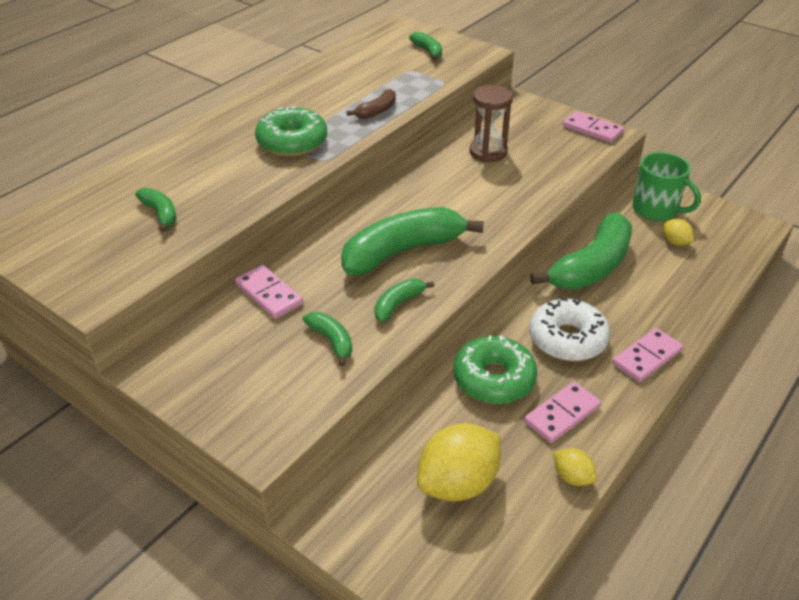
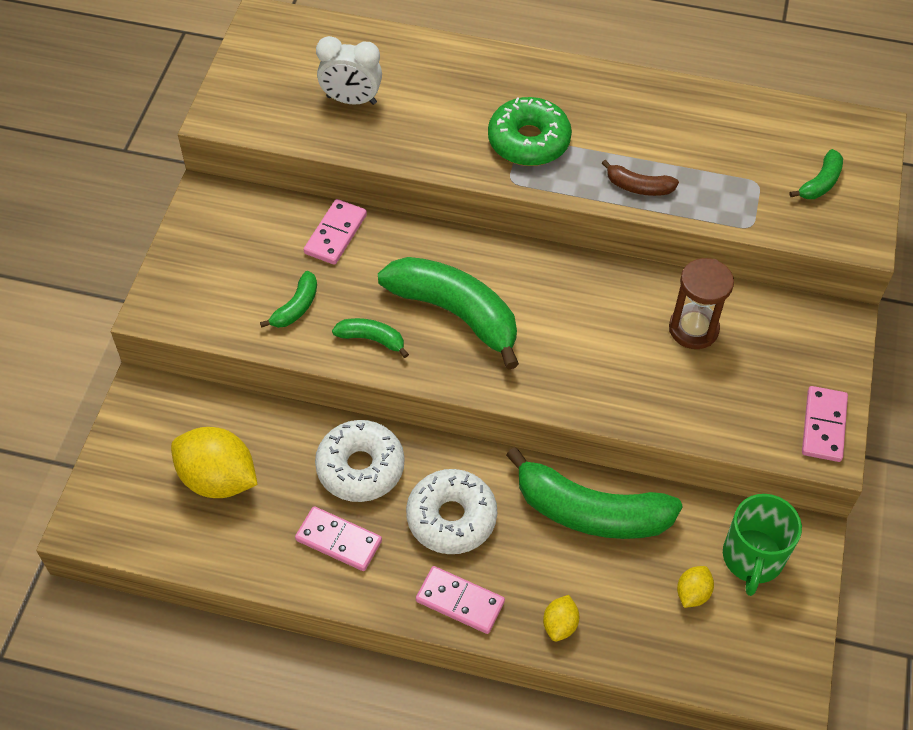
camera: 65 degrees right, 15 degrees up
(160, 214) = (351, 100): green banana -> white clock
(494, 379) = (360, 467): green donut -> white donut
(572, 477) = (262, 569): yellow lemon -> yellow lemon (560, 625)

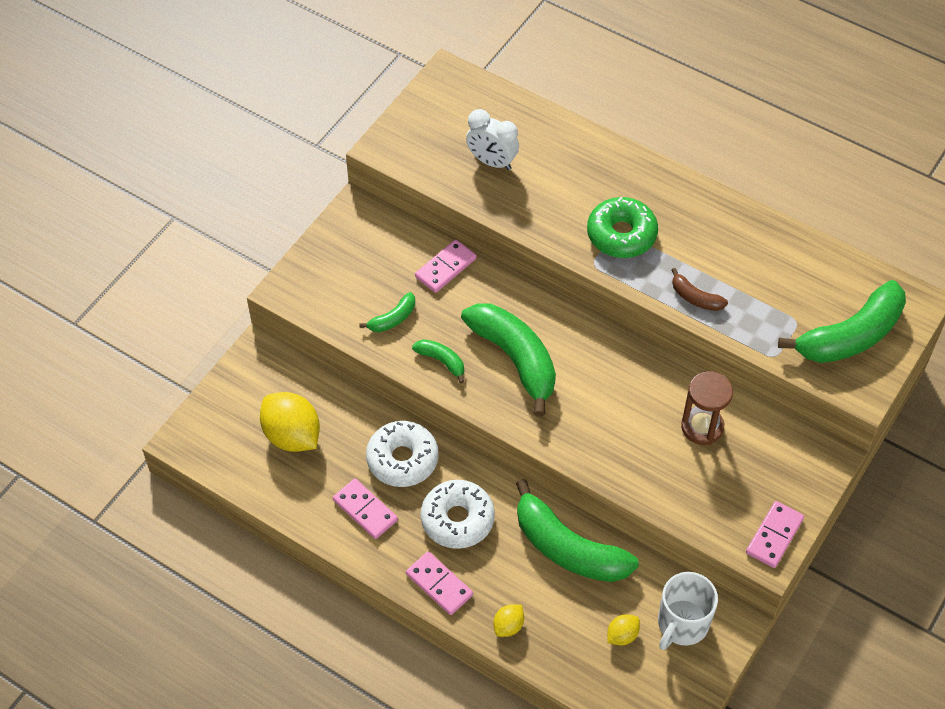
camera: 20 degrees right, 0 degrees up
(752, 558) = (682, 624): green mug -> white mug
(820, 183) = (850, 336): green banana -> green banana, size x2.16

